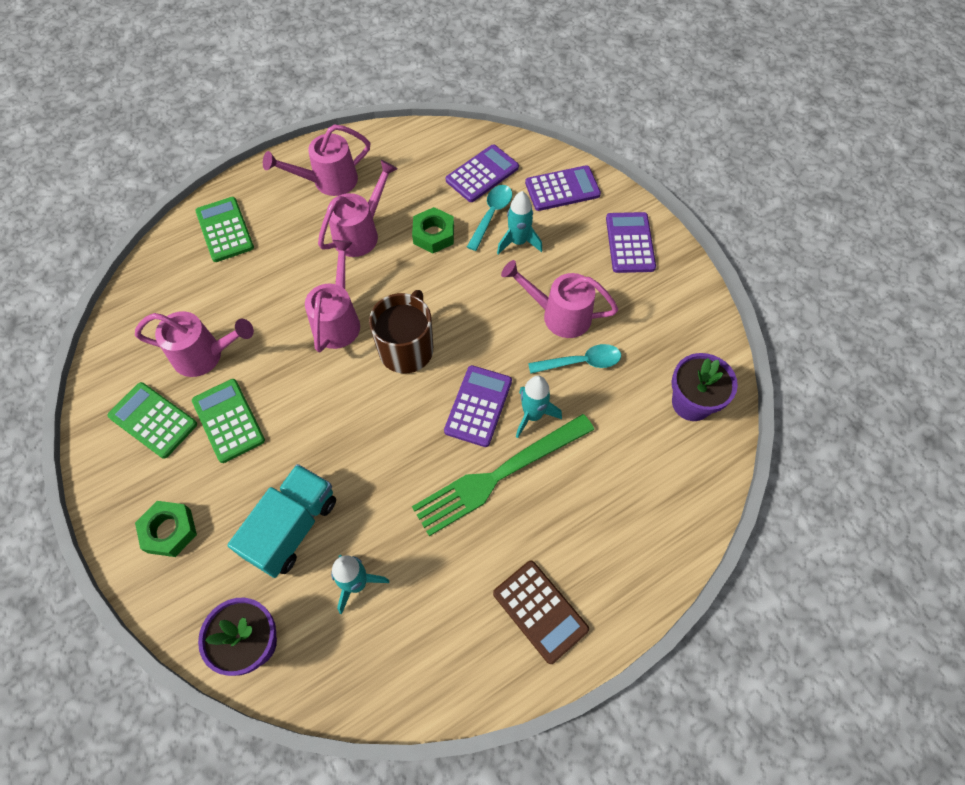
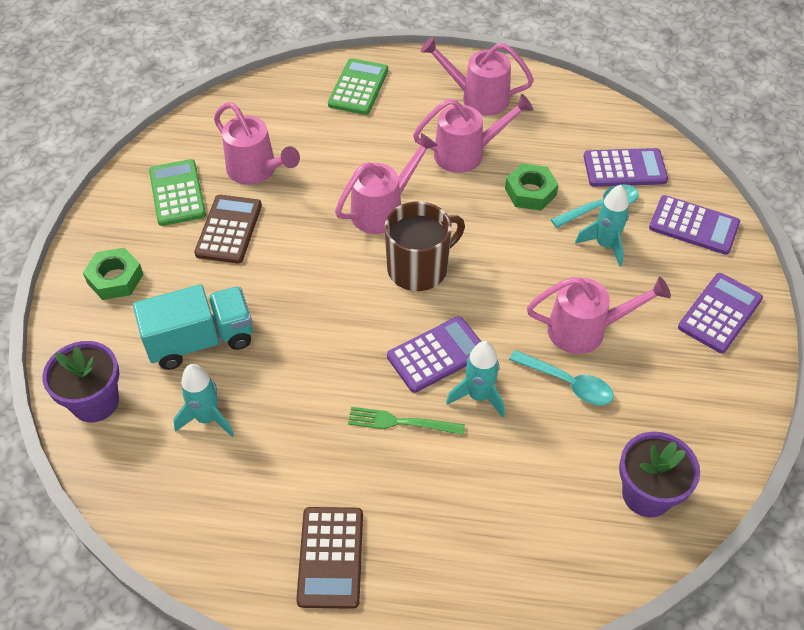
camera: 40 degrees right, 10 degrees down
(228, 421) = (229, 229): green calculator -> brown calculator
(499, 475) = (401, 422): green fork -> green fork, size x0.51
(559, 315) = (585, 330): pink watering can -> pink watering can turned 120 degrees clockwise

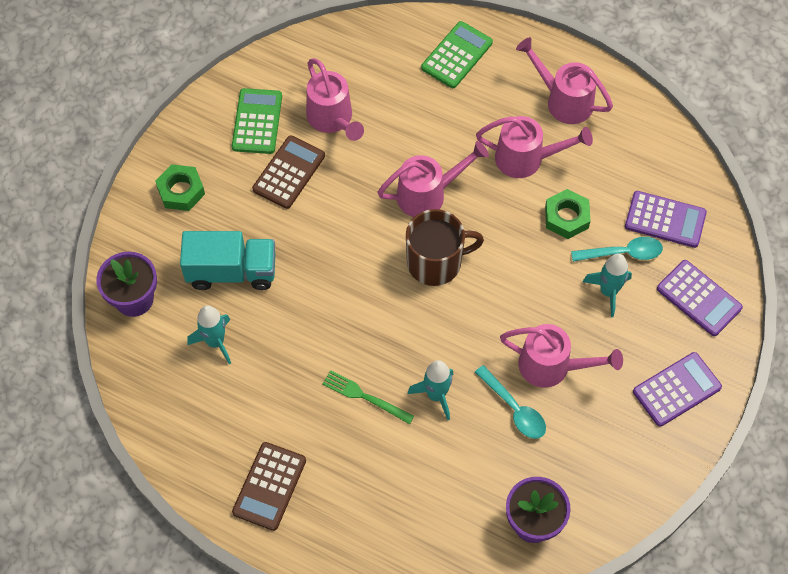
camera: 20 degrees right, 10 degrees up
(437, 354) = (417, 347): purple calculator -> none

